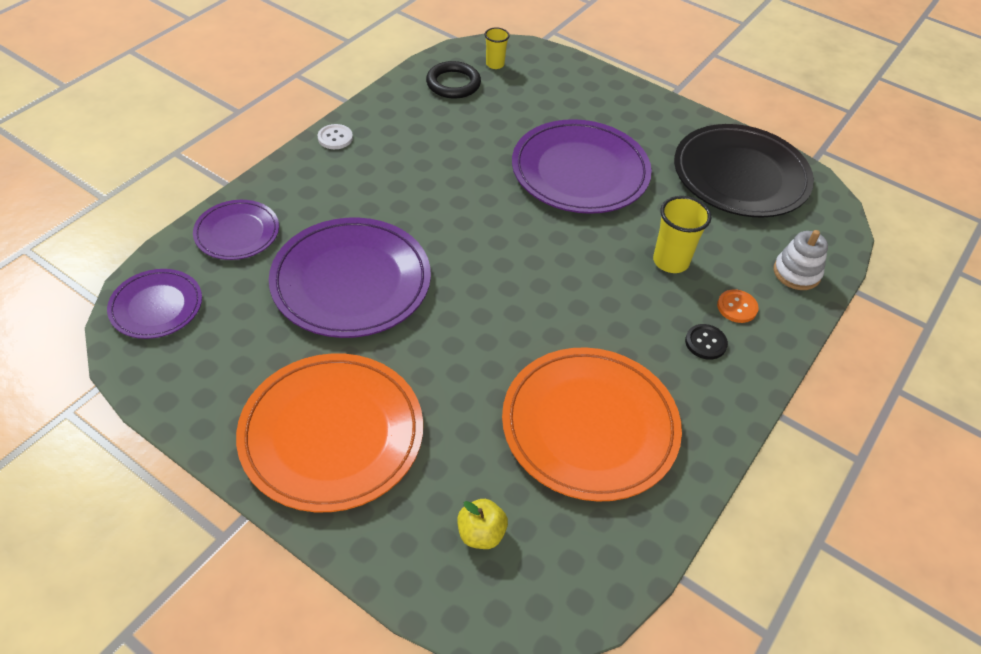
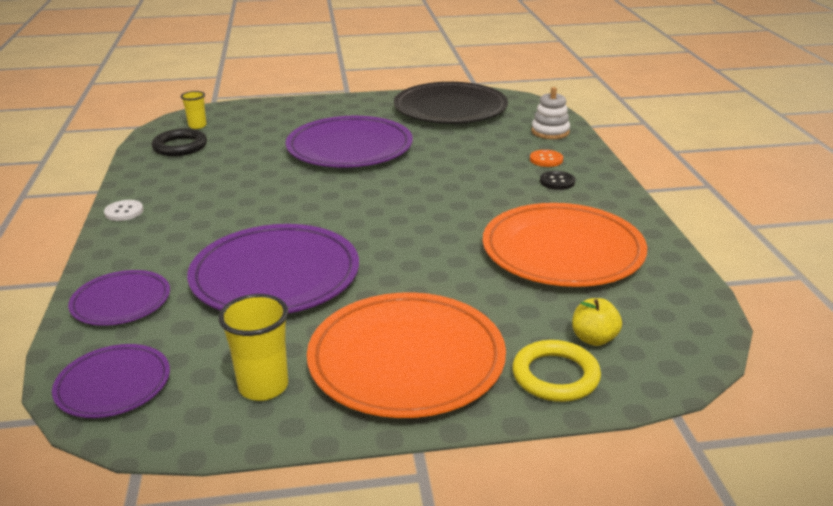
camera: 40 degrees left, 20 degrees down
(405, 540) = (555, 376): none -> yellow ring
(670, 261) = (476, 159): yellow cup -> yellow cup (263, 386)

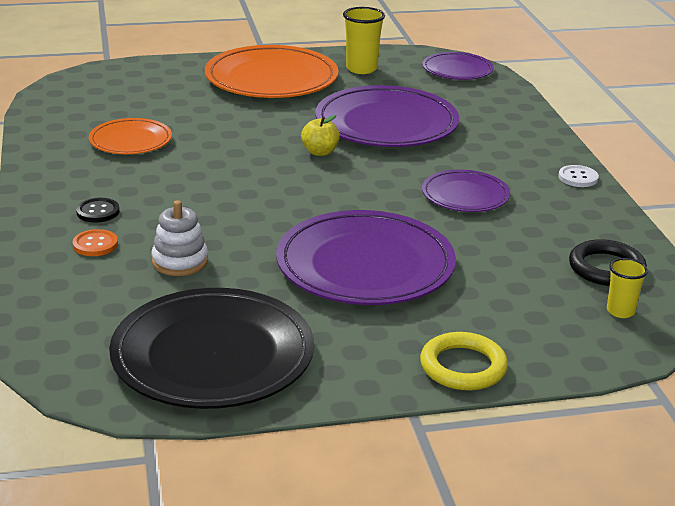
camera: 175 degrees right, 0 degrees up
(121, 302) = (498, 108): purple plate -> purple plate (465, 195)
(550, 132) = (63, 297): white stacking toy -> white stacking toy (180, 261)
(555, 376) = (173, 72): yellow ring -> yellow ring (463, 367)
(562, 251) = (130, 141): orange plate -> orange plate, size x0.55
(594, 339) = (137, 87): yellow apple -> yellow apple (320, 152)

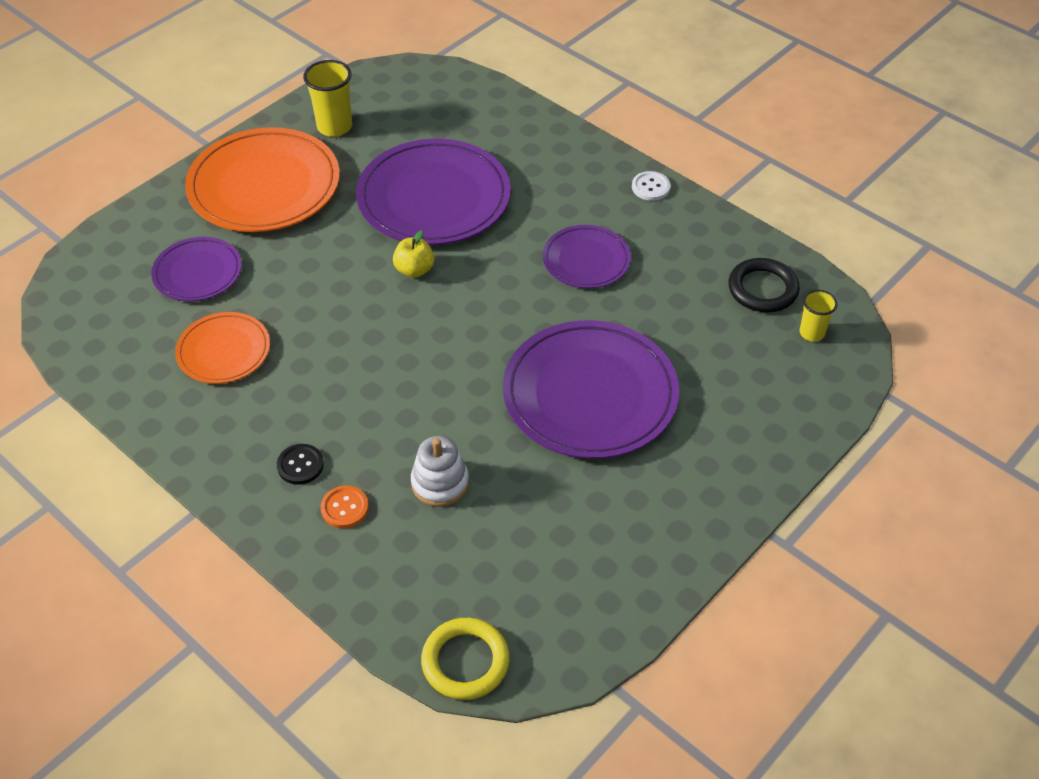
camera: 35 degrees left, 20 degrees up
(213, 355) = (577, 572): black plate -> none
(457, 70) = (422, 85): purple plate -> purple plate (197, 272)
(463, 367) = (762, 463): yellow ring -> yellow ring (465, 661)

